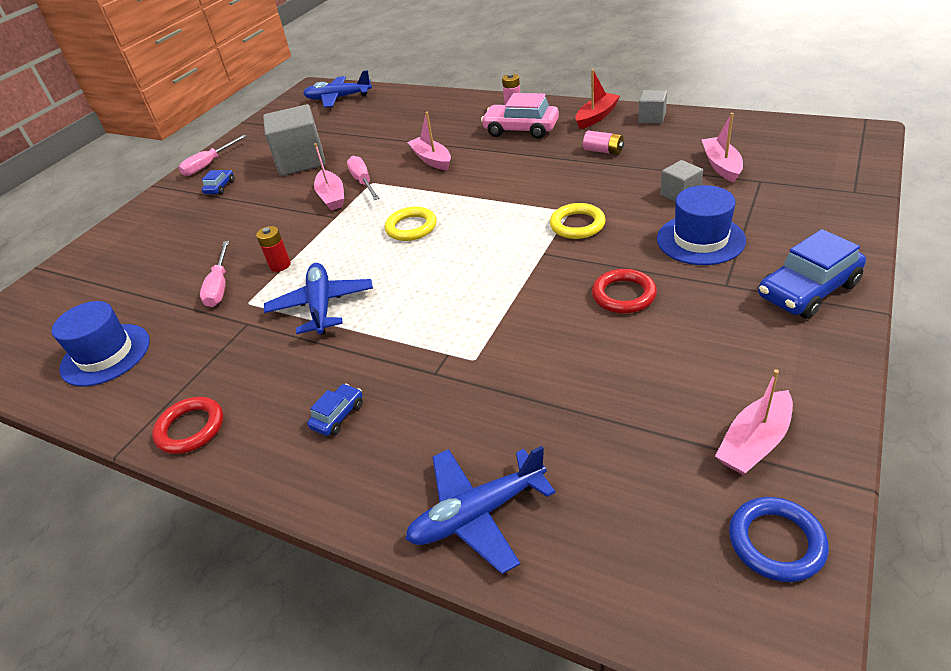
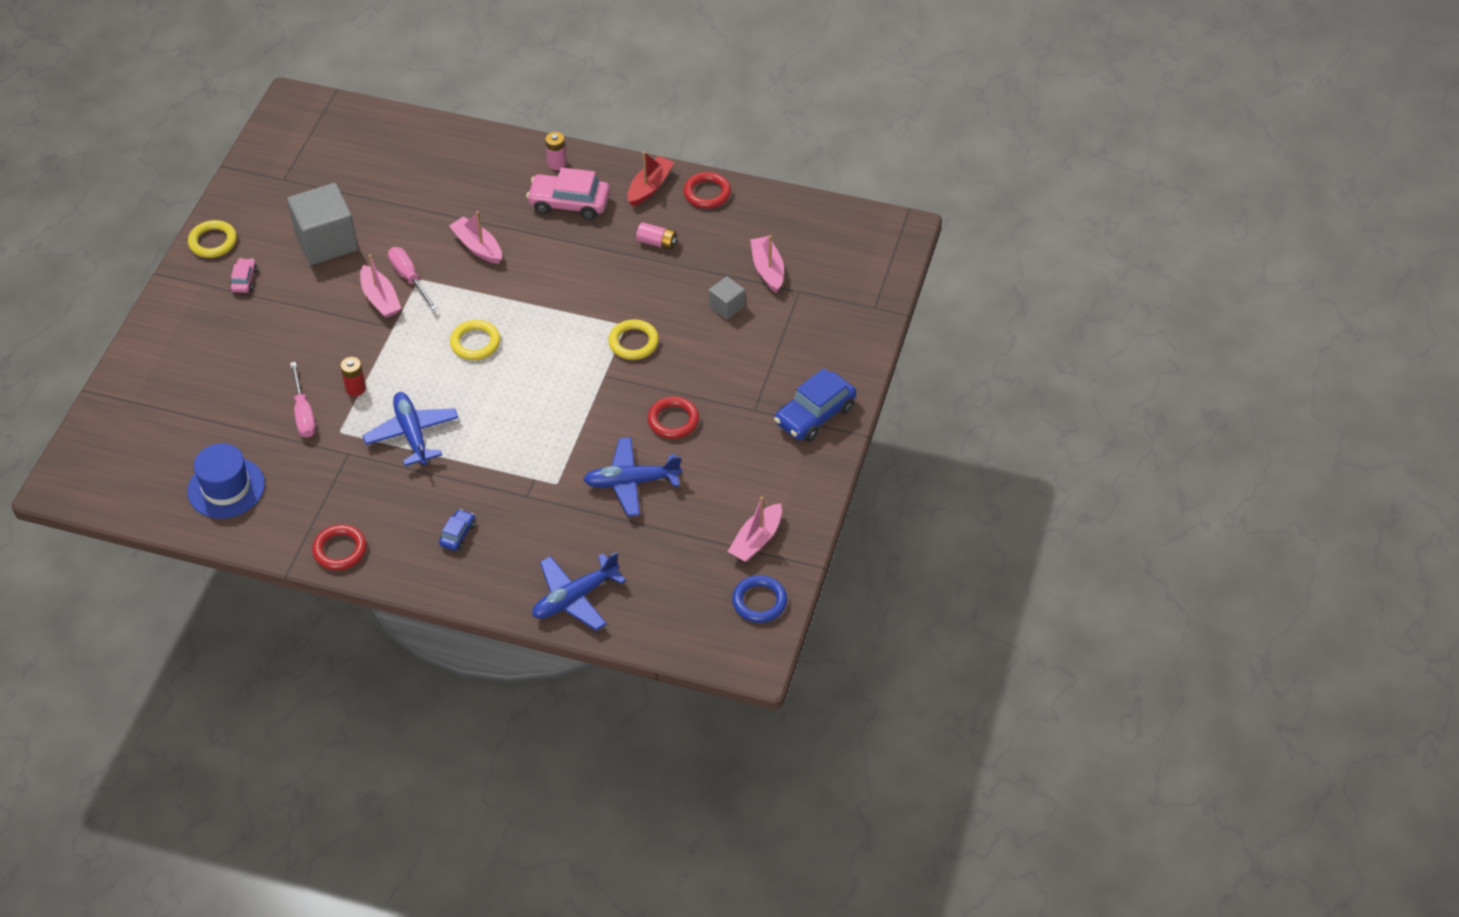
camera: 15 degrees left, 10 degrees up
(209, 164) = (213, 242): pink screwdriver -> yellow ring
(220, 187) = (244, 280): blue car -> pink car
(338, 98) = (336, 128): blue plane -> blue plane (631, 482)
(652, 118) = (707, 193): grey cube -> red ring
(700, 239) = (739, 361): blue hat -> none

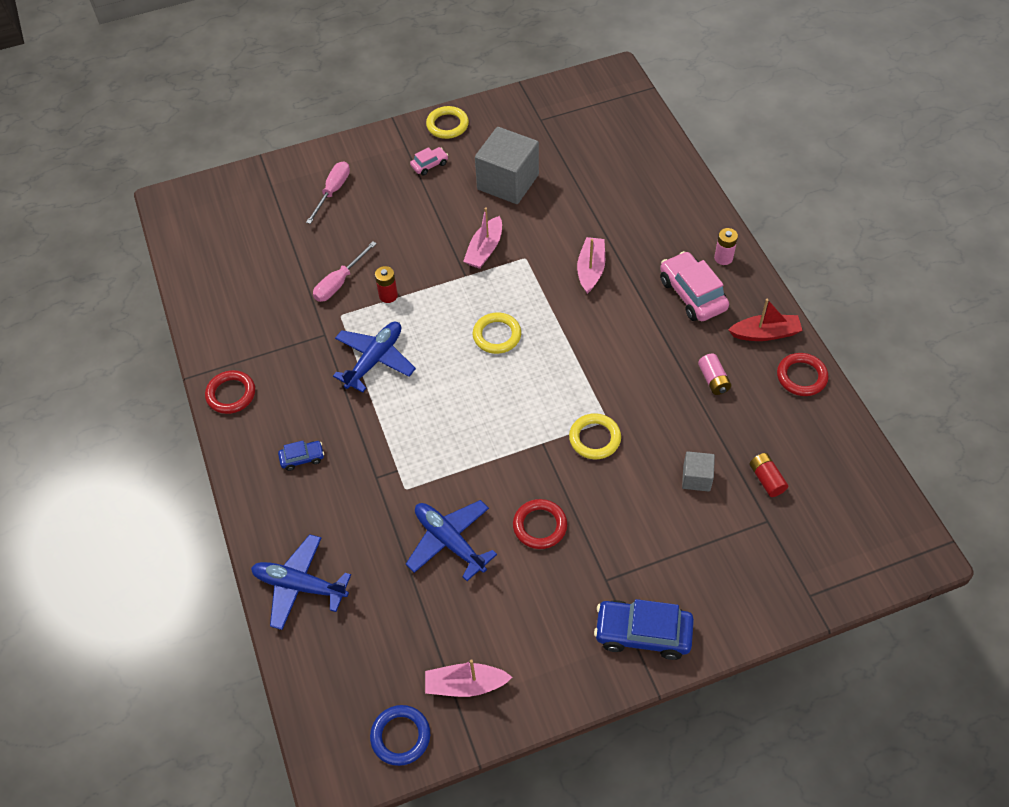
camera: 55 degrees right, 5 degrees up
(226, 488) = (236, 288): blue hat -> none
(409, 278) = (520, 251): pink screwdriver -> pink screwdriver (333, 191)
(767, 269) = (766, 479): pink boat -> red battery

